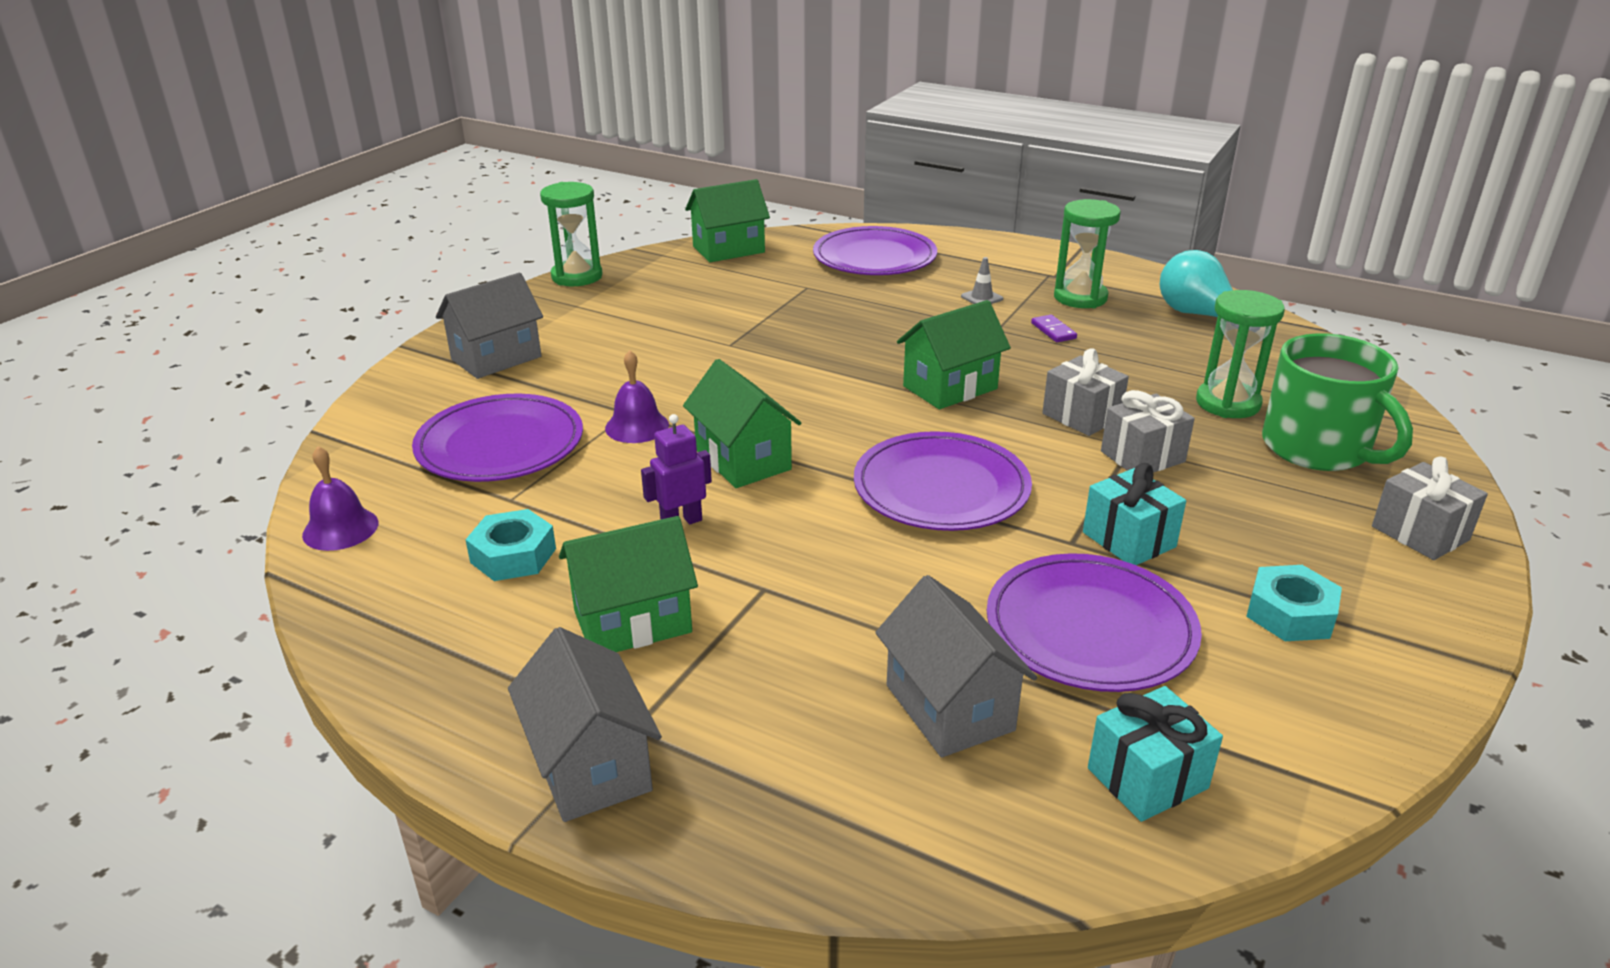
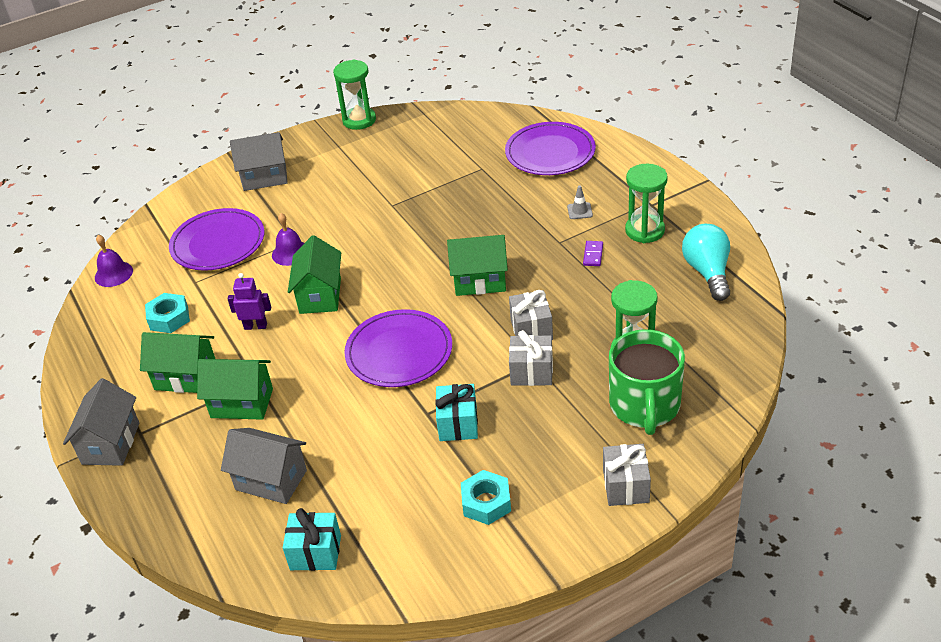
camera: 35 degrees right, 10 degrees up
(728, 249) = (467, 119): green house -> green house (242, 403)
(949, 707) = (271, 480): grey house -> grey house turned 75 degrees counterclockwise
(1090, 628) = (378, 467): purple plate -> none

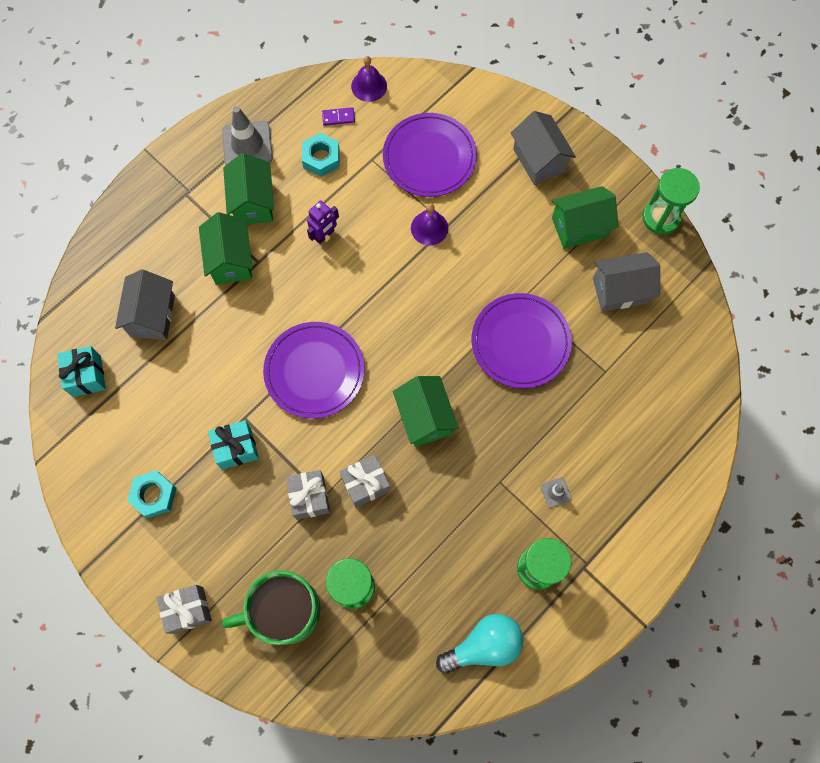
camera: 70 degrees right, 30 degrees up
(111, 443) = (171, 177): grey house -> grey house (620, 290)
(115, 374) = (247, 145): none -> grey traffic cone
(255, 326) = (324, 235): purple robot -> purple robot turned 60 degrees clockwise
(320, 295) = (375, 276): green house -> green house (579, 227)
(550, 152) = (652, 438): purple plate -> purple plate (520, 342)
(593, 255) = (487, 521): purple domino -> purple domino (338, 117)

